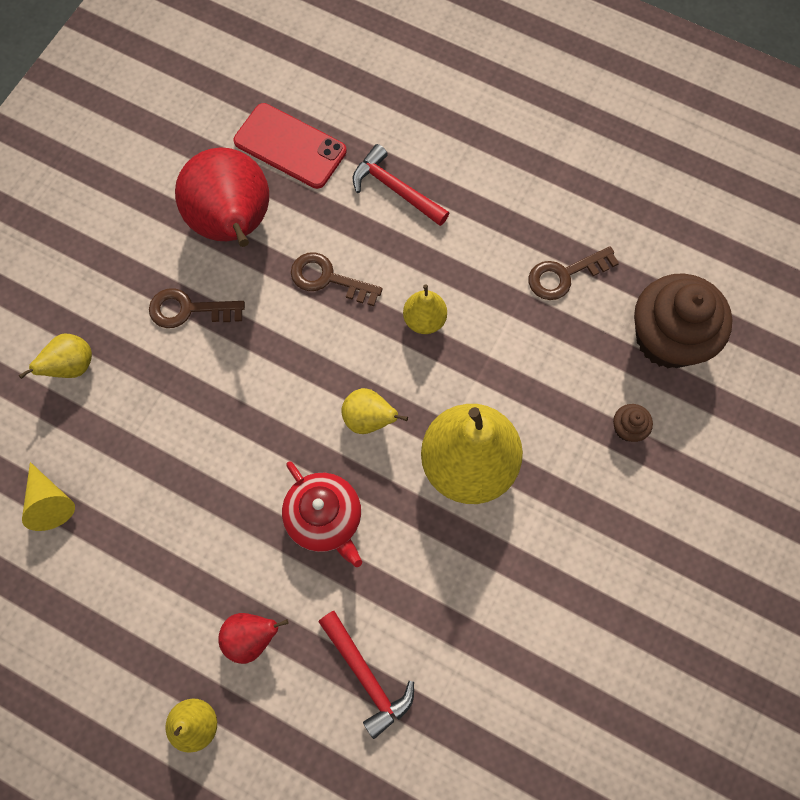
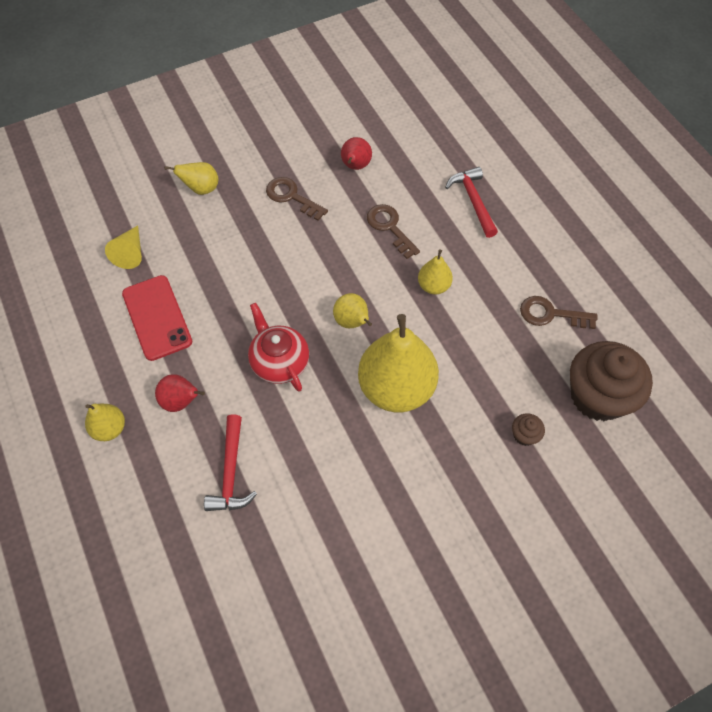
camera: 35 degrees right, 10 degrees down
(234, 225) = (355, 166): red pear -> red pear, size x0.47
(290, 146) = (424, 142): red phone -> red phone (157, 317)
(325, 518) = (279, 362): red teapot -> red teapot turned 150 degrees clockwise

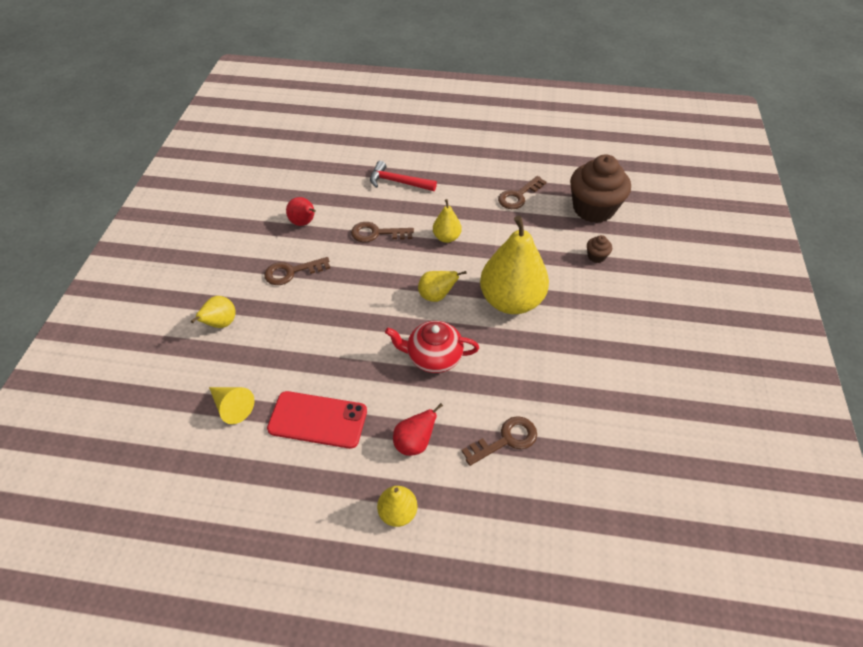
camera: 55 degrees left, 10 degrees down
(231, 472) = (506, 440): red hammer -> brown key

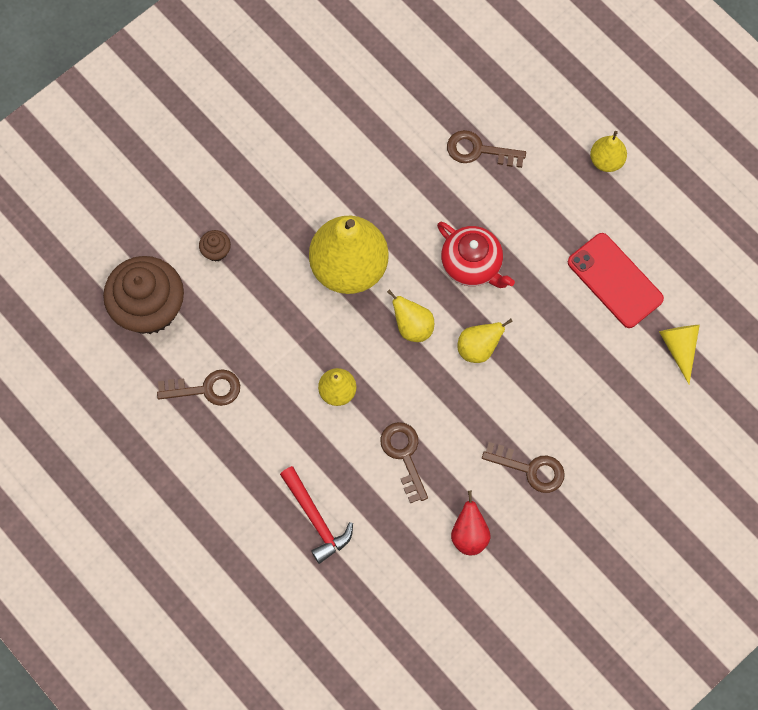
camera: 140 degrees left, 20 degrees up
(221, 324) = (639, 453): yellow pear -> yellow pear (478, 348)
(376, 233) = (404, 455): brown key -> brown key turned 150 degrees counterclockwise
(414, 443) = (552, 202): red pear -> none

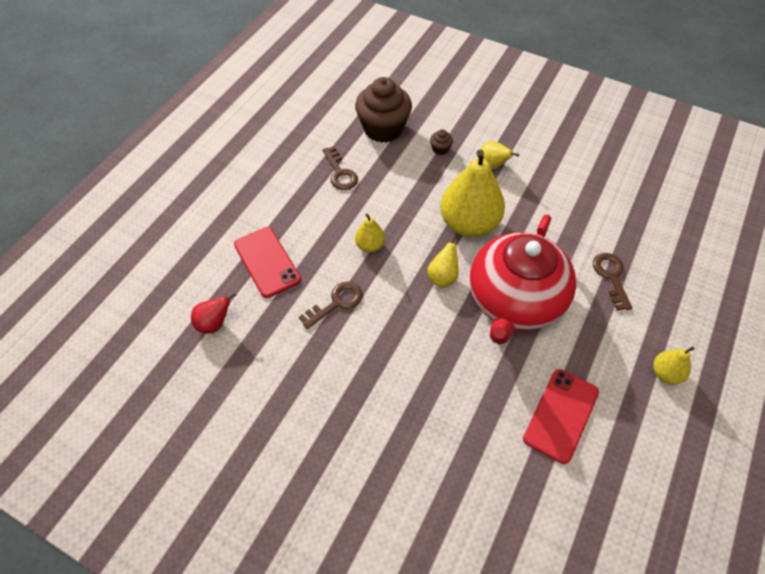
camera: 70 degrees right, 15 degrees down
(316, 519) = (267, 262): red hammer -> red phone
(469, 535) = (286, 369): red pear -> red pear (214, 324)
(472, 264) = (514, 301): red teapot -> red teapot, size x1.91
(478, 348) = (447, 327): yellow pear -> yellow pear (492, 166)
(530, 469) = (359, 398): brown key -> none
(679, 348) = (527, 494): yellow cone -> none

